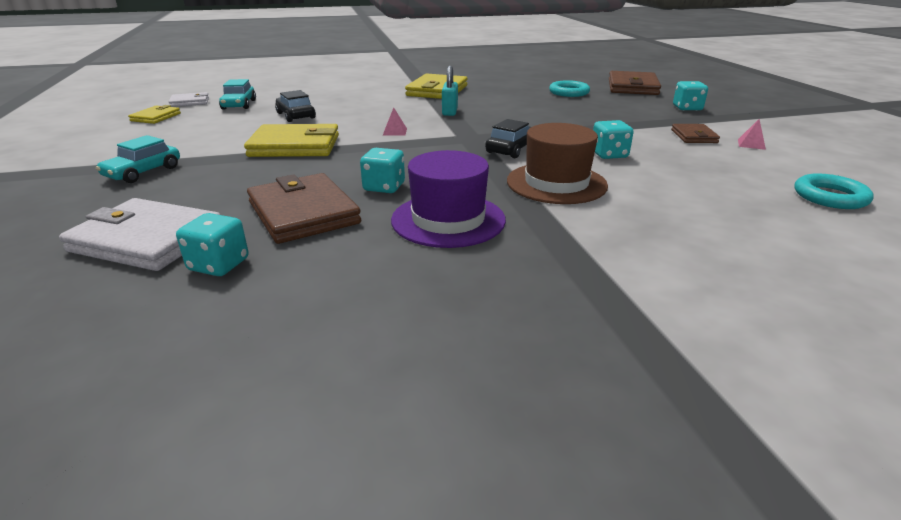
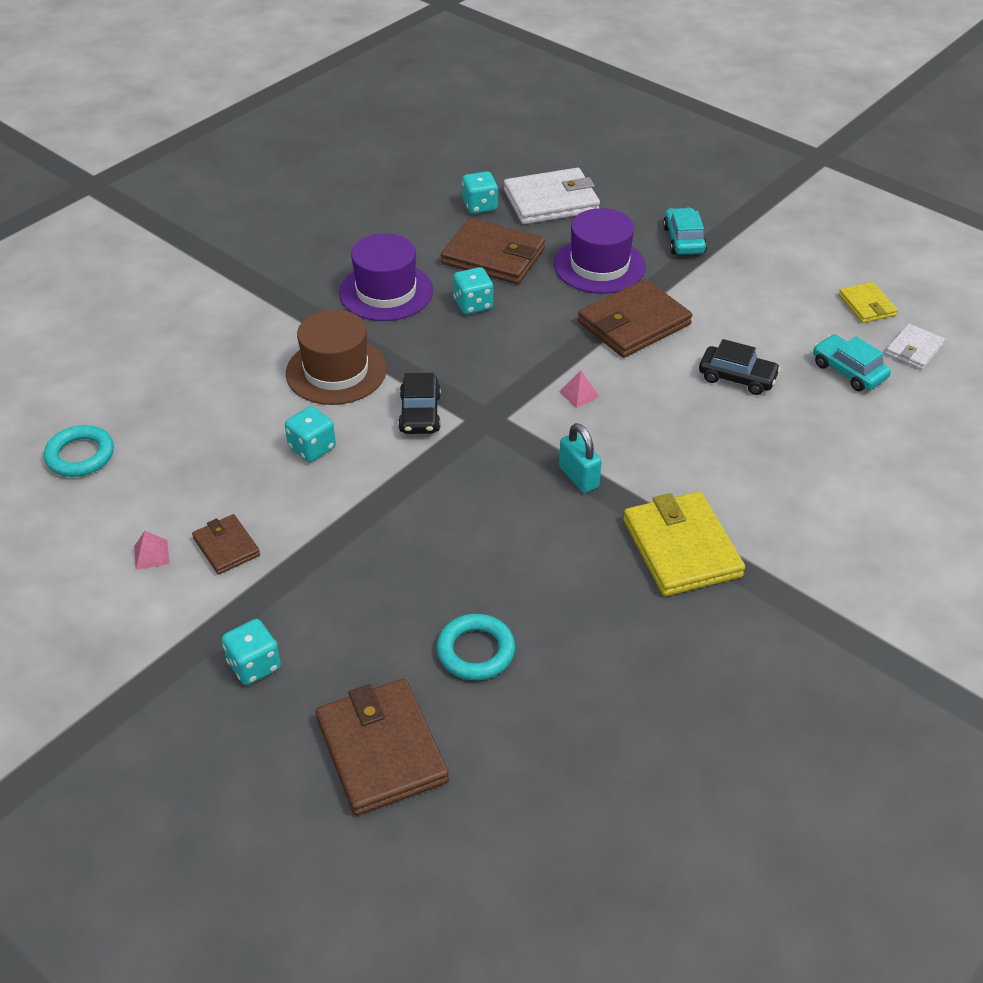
camera: 145 degrees right, 15 degrees up
(239, 178) = (599, 266): none -> purple hat
(295, 146) = (634, 323): yellow wallet -> brown wallet

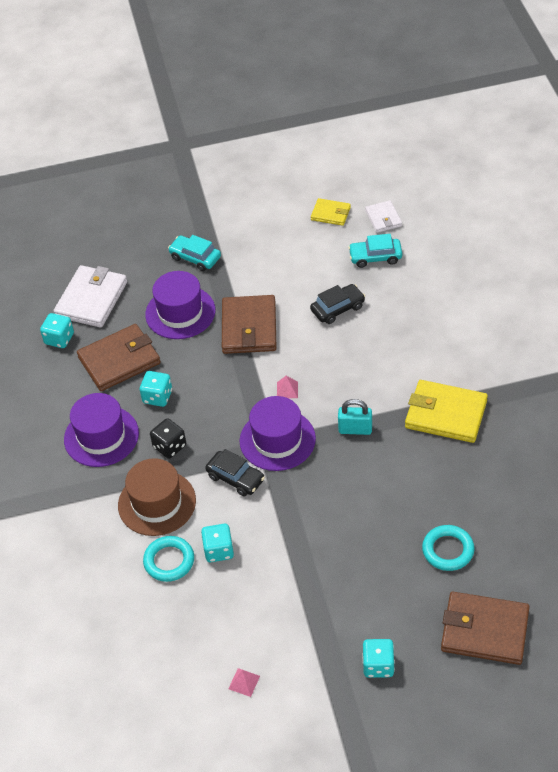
camera: 50 degrees left, 5 degrees up
(80, 455) = (114, 687): turquoise ring -> turquoise ring (169, 561)
(226, 547) = (270, 637): brown wallet -> none
(417, 344) = (169, 446): none -> black dice
(502, 420) = (277, 440): none -> purple hat

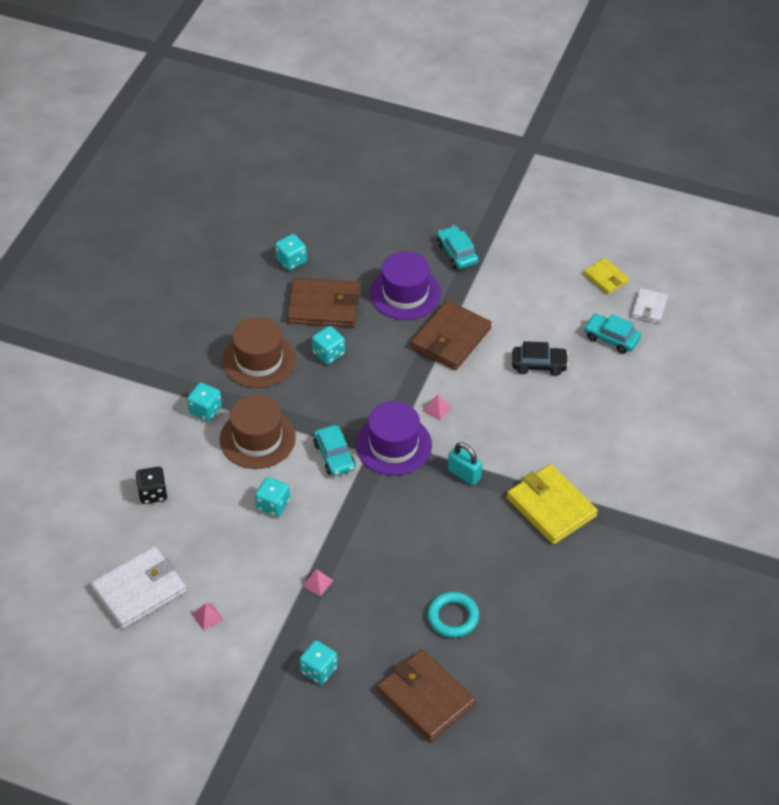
camera: 30 degrees right, 0 degrees up
(90, 506) = (205, 410): none -> turquoise dice
(91, 299) = (343, 242): white wallet -> white wallet (139, 590)
(101, 436) = (259, 360): purple hat -> brown hat
(169, 446) = (304, 399): black dice -> black dice (152, 493)
(169, 561) = (229, 490): turquoise ring -> none
(235, 478) = (334, 456): black car -> turquoise car
(313, 592) = (317, 583): none -> pink pyramid

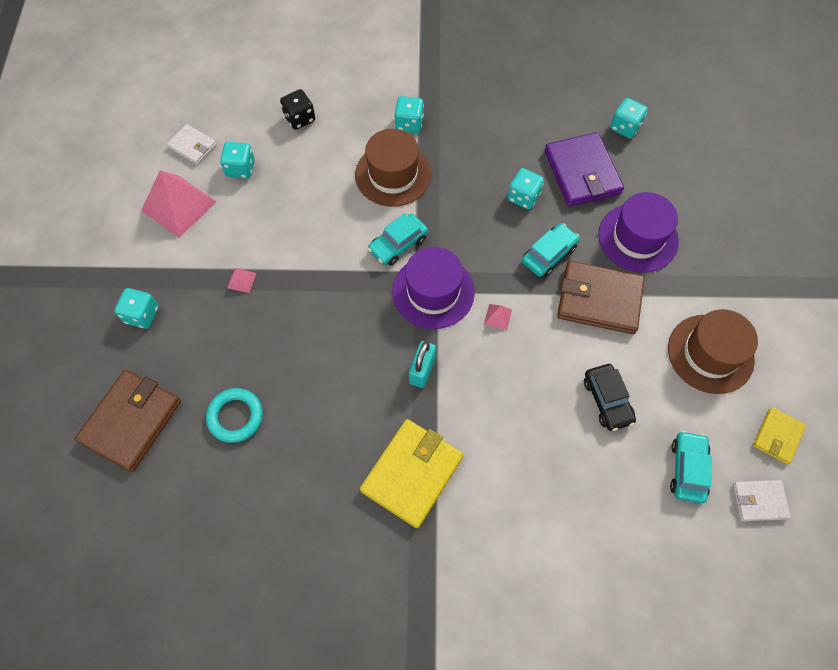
camera: 70 degrees right, 15 degrees up
(139, 590) = (192, 146): white wallet -> white wallet, size x0.55
(207, 617) = (178, 206): pink pyramid -> pink pyramid, size x2.40
(259, 360) = (487, 143): brown hat -> brown hat (710, 353)
(273, 505) = (320, 213): turquoise dice -> turquoise dice (240, 168)
(323, 306) = (582, 172): brown wallet -> purple wallet
(457, 253) = (722, 268): turquoise car -> turquoise car (549, 254)

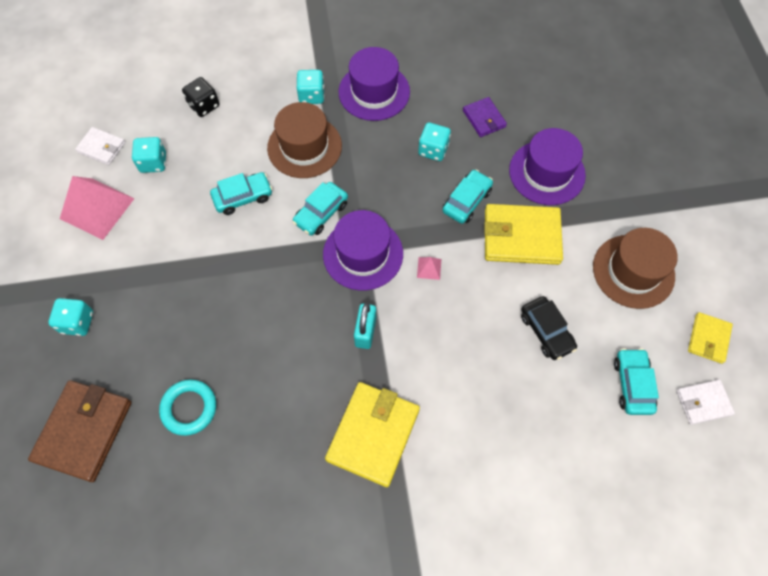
camera: 10 degrees left, 0 degrees up
(241, 280) = (173, 272): pink pyramid -> none
(323, 216) = (243, 197): none -> turquoise car
(473, 128) = (374, 92): none -> purple hat
(582, 172) = (484, 119): purple wallet -> purple wallet, size x0.55
(599, 300) = (521, 237): brown wallet -> yellow wallet
(625, 127) = (516, 70): turquoise dice -> none

